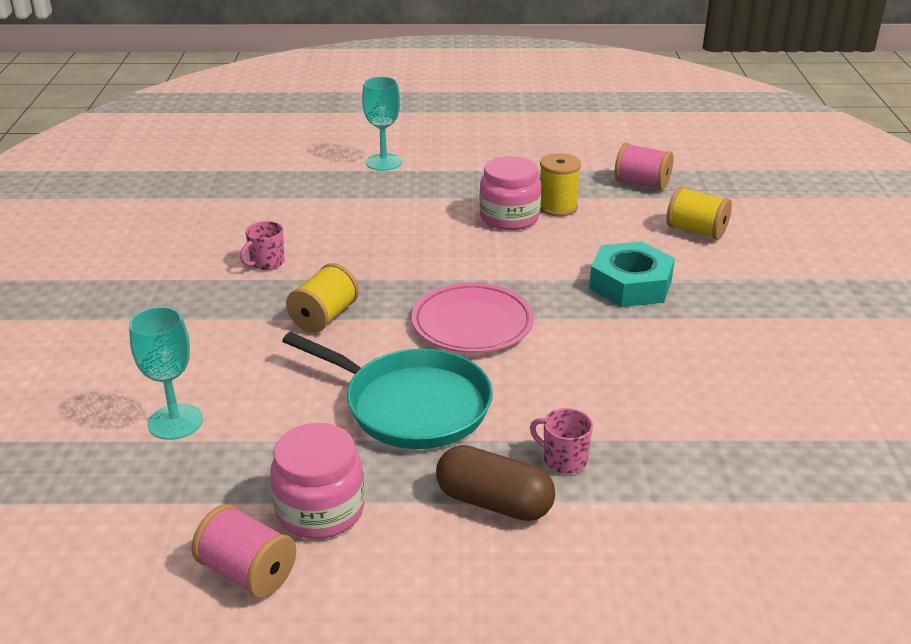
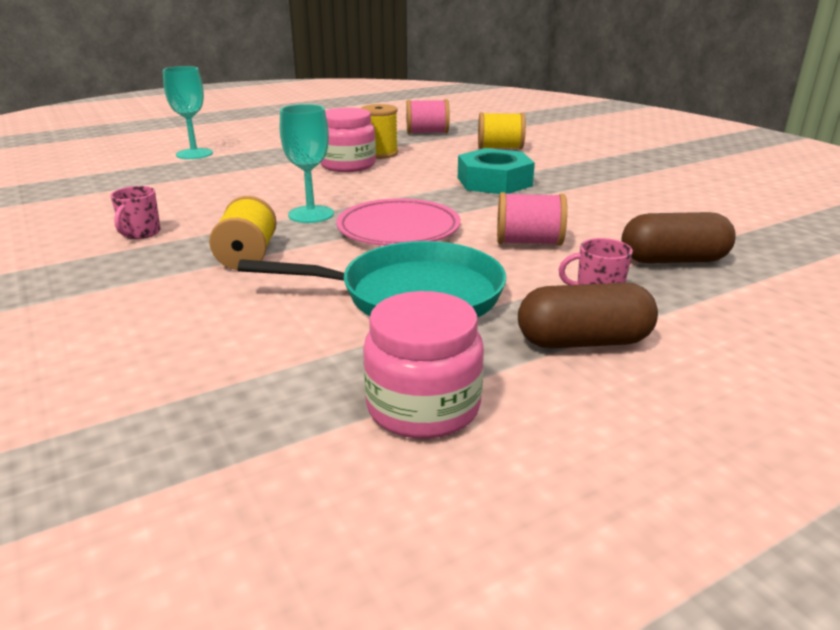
camera: 30 degrees left, 5 degrees down
(175, 422) = (154, 384): turquoise goblet -> turquoise goblet (311, 214)
(247, 572) = (408, 501): pink spool -> pink spool (529, 242)
(684, 448) = (673, 260): none -> brown capsule

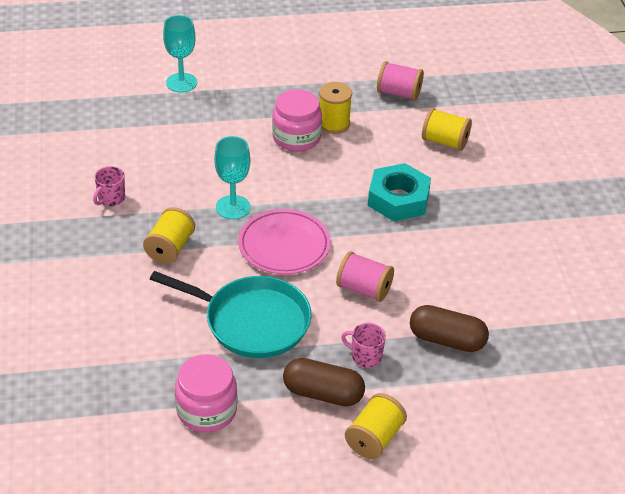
camera: 20 degrees right, 15 degrees up
(712, 371) = (374, 438): none -> yellow spool

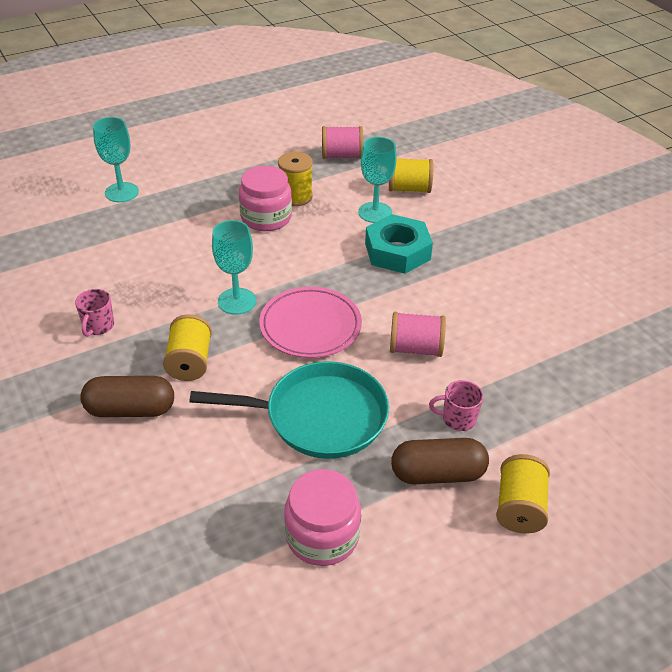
camera: 20 degrees left, 0 degrees up
(399, 157) = (375, 212): none -> turquoise goblet
(447, 340) = (526, 377): brown capsule -> brown capsule (130, 409)

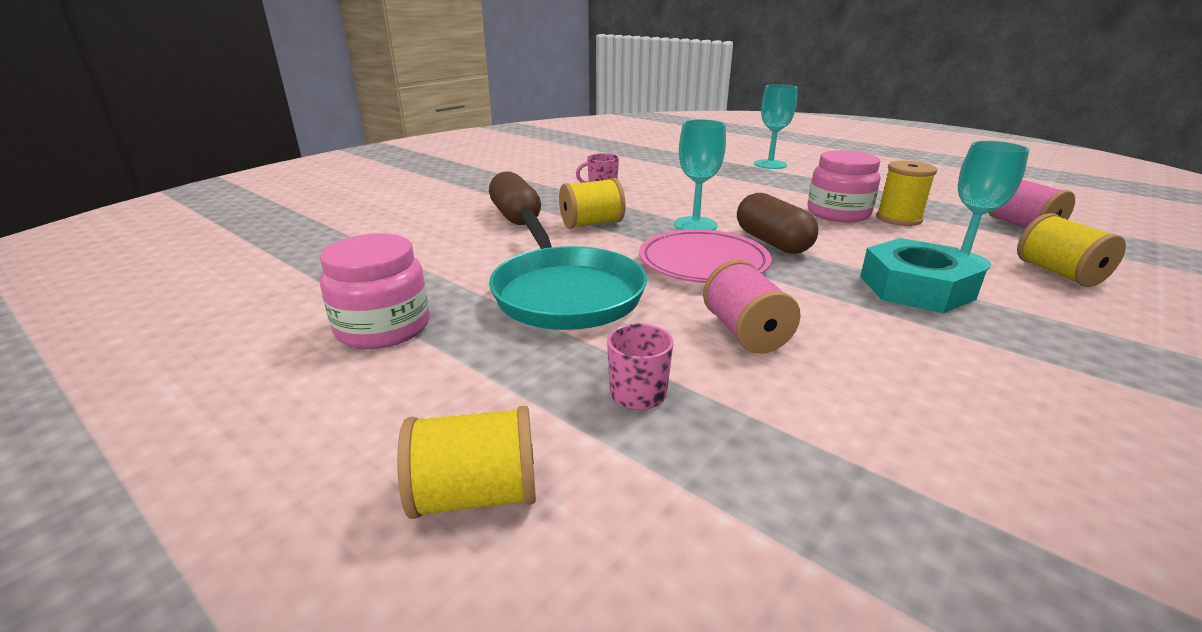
camera: 70 degrees right, 15 degrees down
(437, 473) = (515, 392): brown capsule -> brown capsule (772, 242)

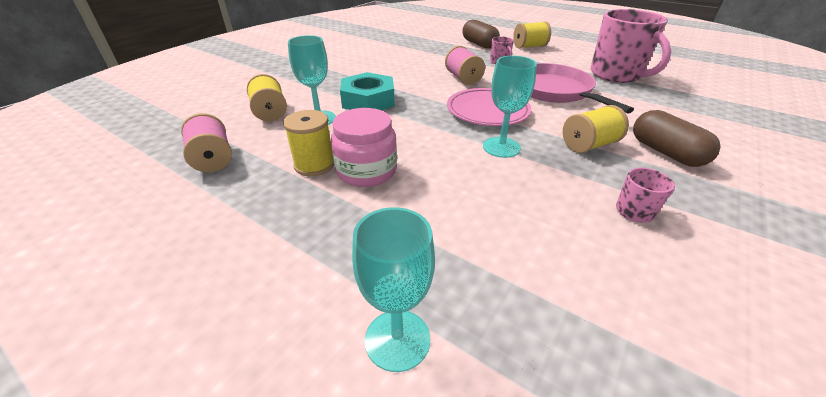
camera: 175 degrees right, 10 degrees up
(383, 327) = (616, 75): pink jar -> pink mug
(566, 293) = (554, 91): turquoise pan -> pink pan
(772, 242) = (440, 130): brown capsule -> brown capsule (479, 44)

